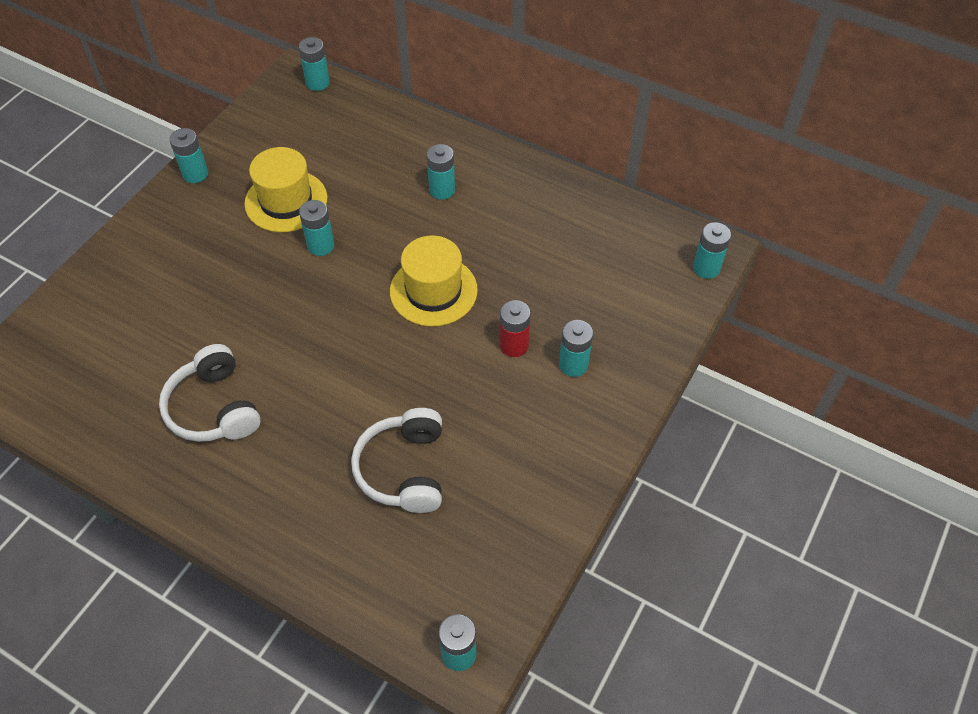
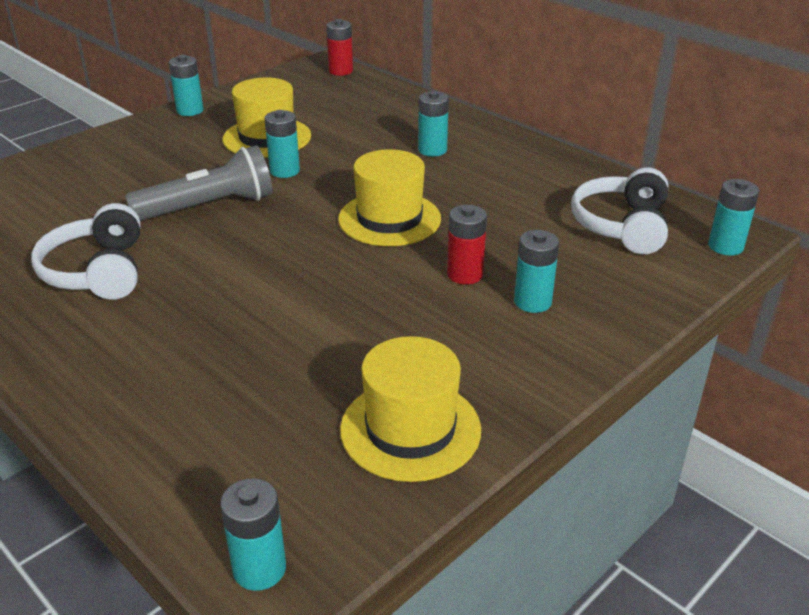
camera: 15 degrees right, 20 degrees down
(272, 308) = (208, 207): none -> grey flashlight
(317, 83) = (340, 71): turquoise battery -> red battery
(404, 469) = (282, 360): white headphones -> white headphones (622, 226)
(519, 513) = (410, 429): none -> yellow hat

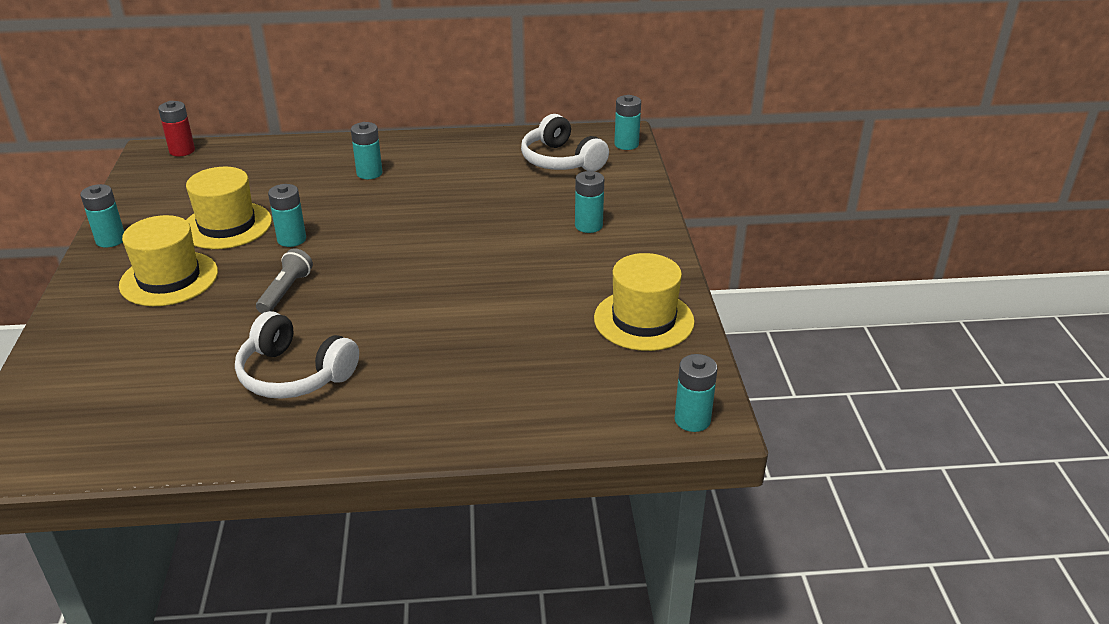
camera: 50 degrees left, 0 degrees up
(208, 207) = (285, 291): grey flashlight -> grey flashlight, size x0.60
(389, 219) = (426, 229): yellow hat -> yellow hat (169, 279)
(465, 274) = (529, 233): red battery -> none

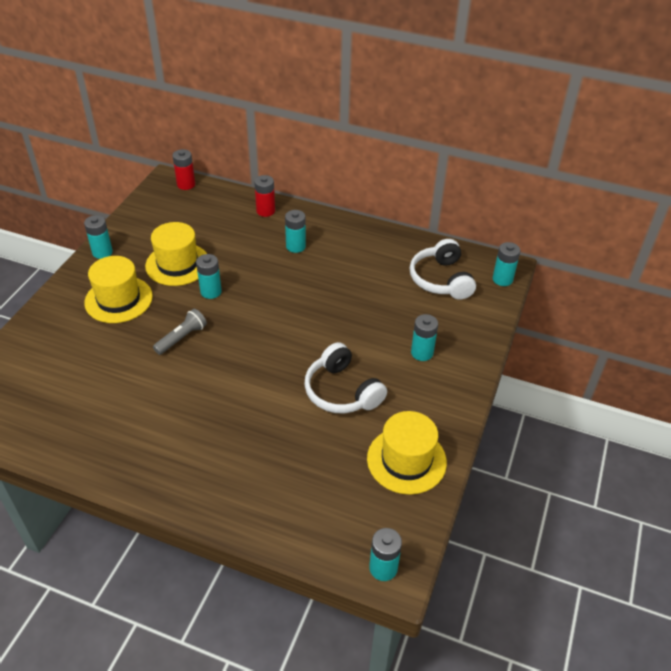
camera: 25 degrees right, 10 degrees up
(294, 374) = (148, 413): white headphones -> white headphones (342, 391)
(307, 151) = (265, 211): none -> red battery

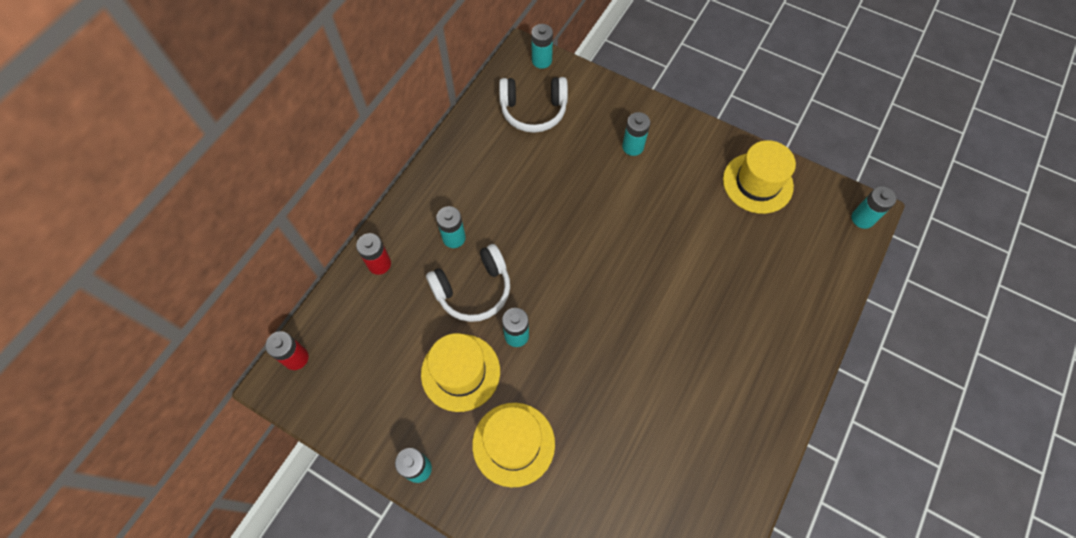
camera: 80 degrees left, 20 degrees up
(182, 338) = (588, 370): grey flashlight -> none
(342, 391) = (676, 221): white headphones -> white headphones (473, 289)

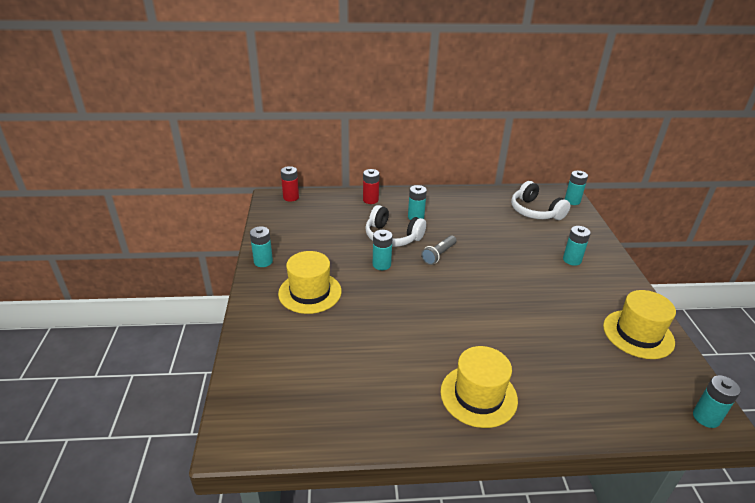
camera: 55 degrees right, 30 degrees down
(460, 372) = (336, 253): yellow hat -> yellow hat (478, 395)
(540, 264) = (438, 255): none -> grey flashlight

